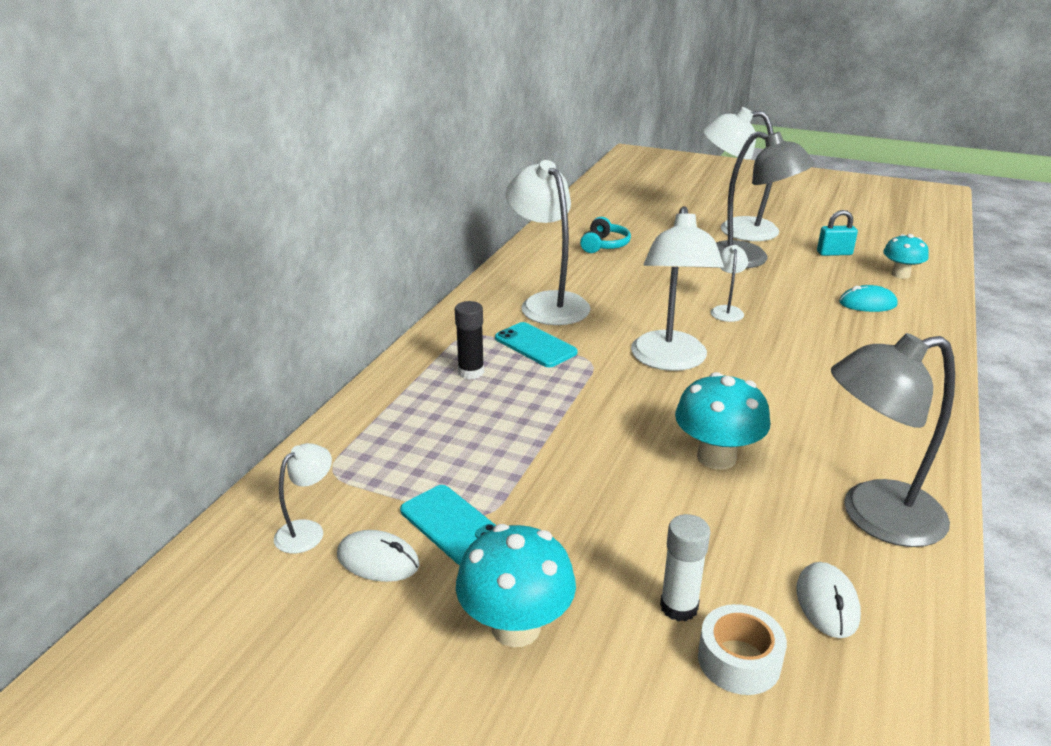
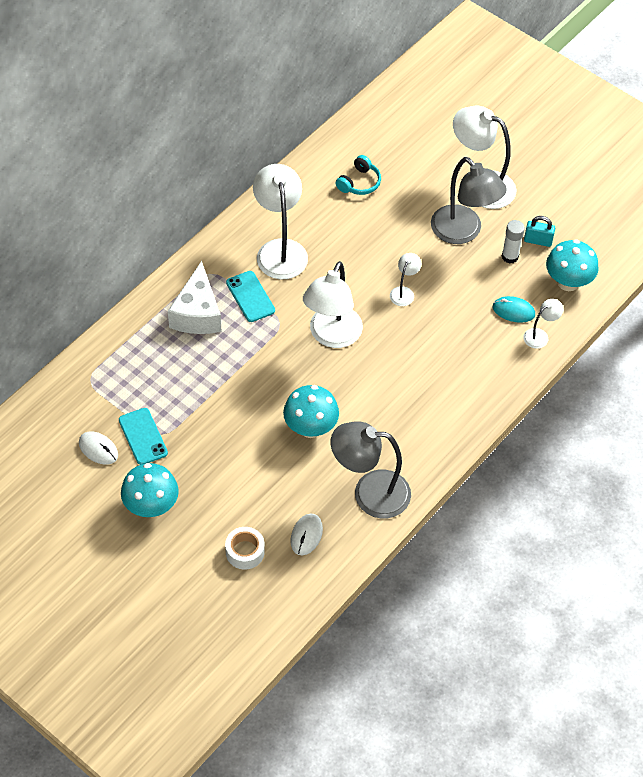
camera: 15 degrees right, 25 degrees up
(307, 531) = (67, 420): white lamp -> white lamp (540, 335)
(471, 372) = (197, 313): black glue stick -> white cheese
(679, 607) = (233, 517): white glue stick -> white glue stick (510, 256)
(900, 274) = (568, 282): turquoise mushroom -> turquoise mushroom, size x1.53

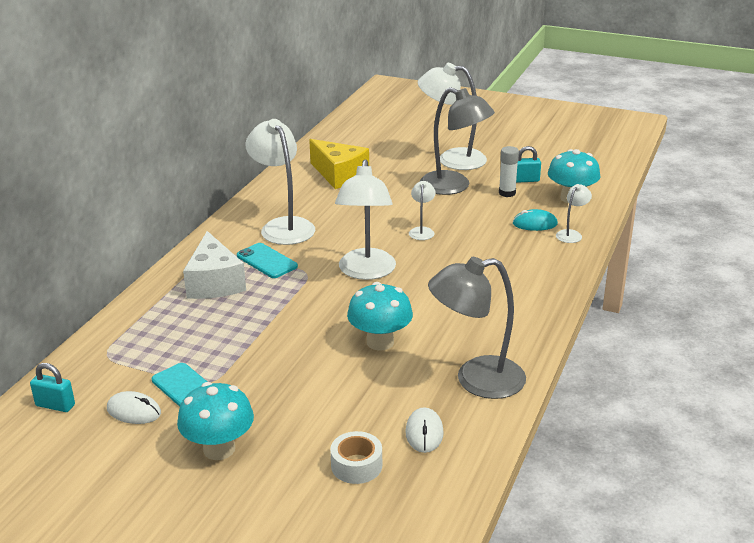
camera: 15 degrees left, 25 degrees down
(42, 426) = (55, 405): none -> turquoise padlock
(359, 183) = (339, 175): turquoise headphones -> yellow cheese

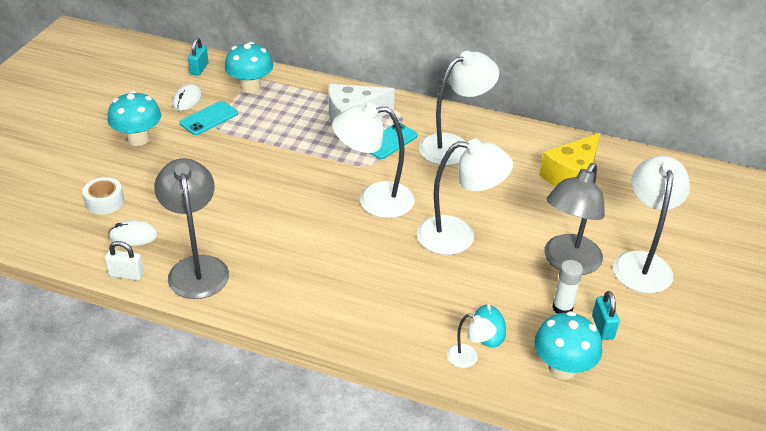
camera: 85 degrees right, 10 degrees up
(380, 342) = (259, 210): turquoise mushroom -> turquoise mushroom (250, 87)
(422, 231) = (458, 236): white lamp -> white lamp, size x2.11
(492, 431) = (126, 274): none -> white padlock

